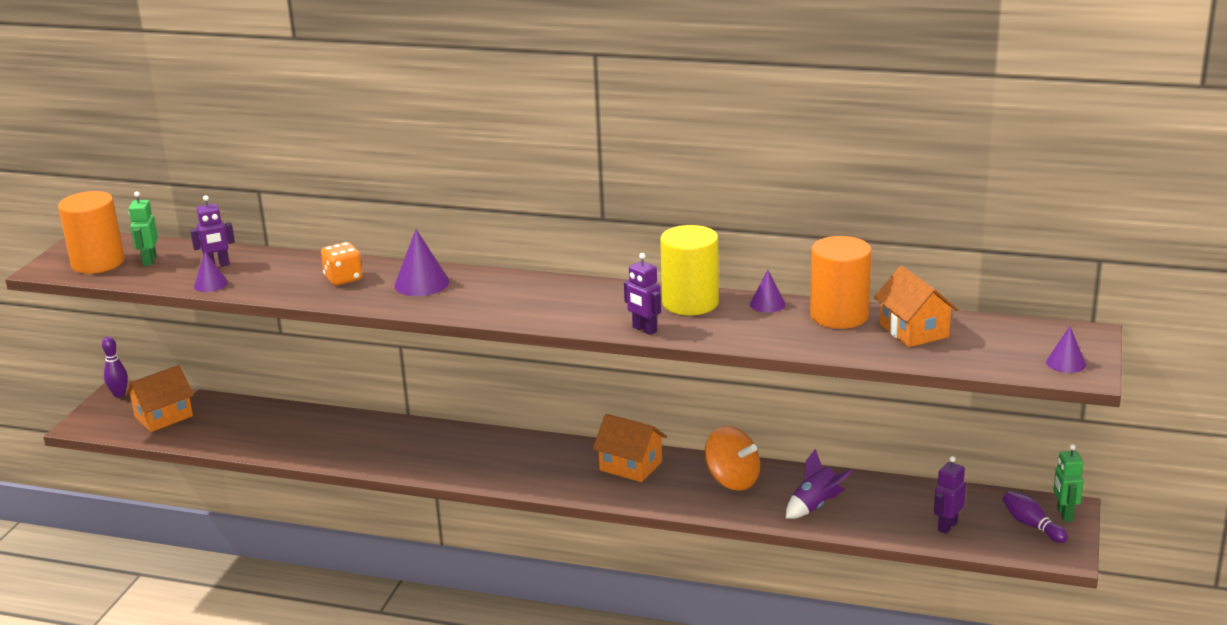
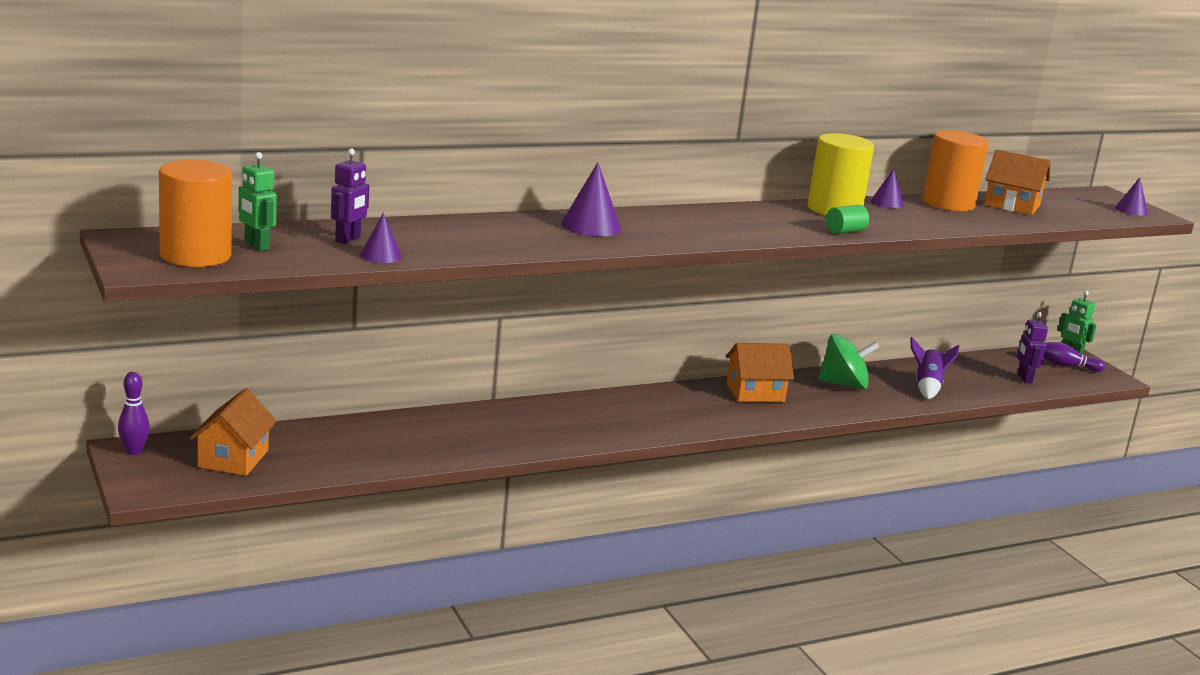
camera: 45 degrees left, 5 degrees down
(343, 279) = (508, 232): orange dice -> none
(644, 330) = (845, 231): purple robot -> green cylinder
(732, 480) = (844, 384): orange spinning top -> green spinning top

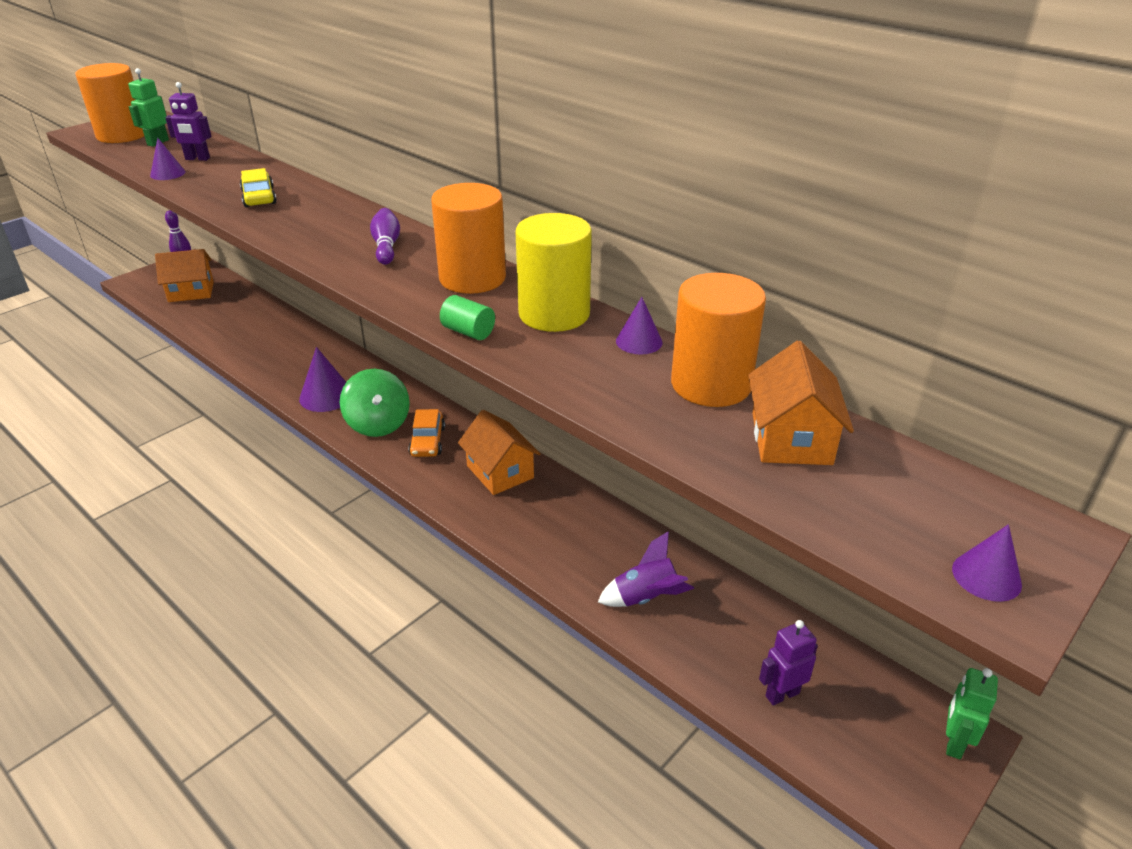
camera: 70 degrees right, 15 degrees up
(506, 236) = (259, 197): none -> yellow car
(591, 226) = (327, 218): purple cone -> purple cone (326, 396)
(689, 407) = (427, 441): none -> orange car
(759, 214) = (472, 278): none -> orange cylinder
(844, 384) = (584, 527): green spinning top -> green spinning top (378, 424)
(1066, 365) = (896, 741): purple bowling pin -> purple bowling pin (386, 246)

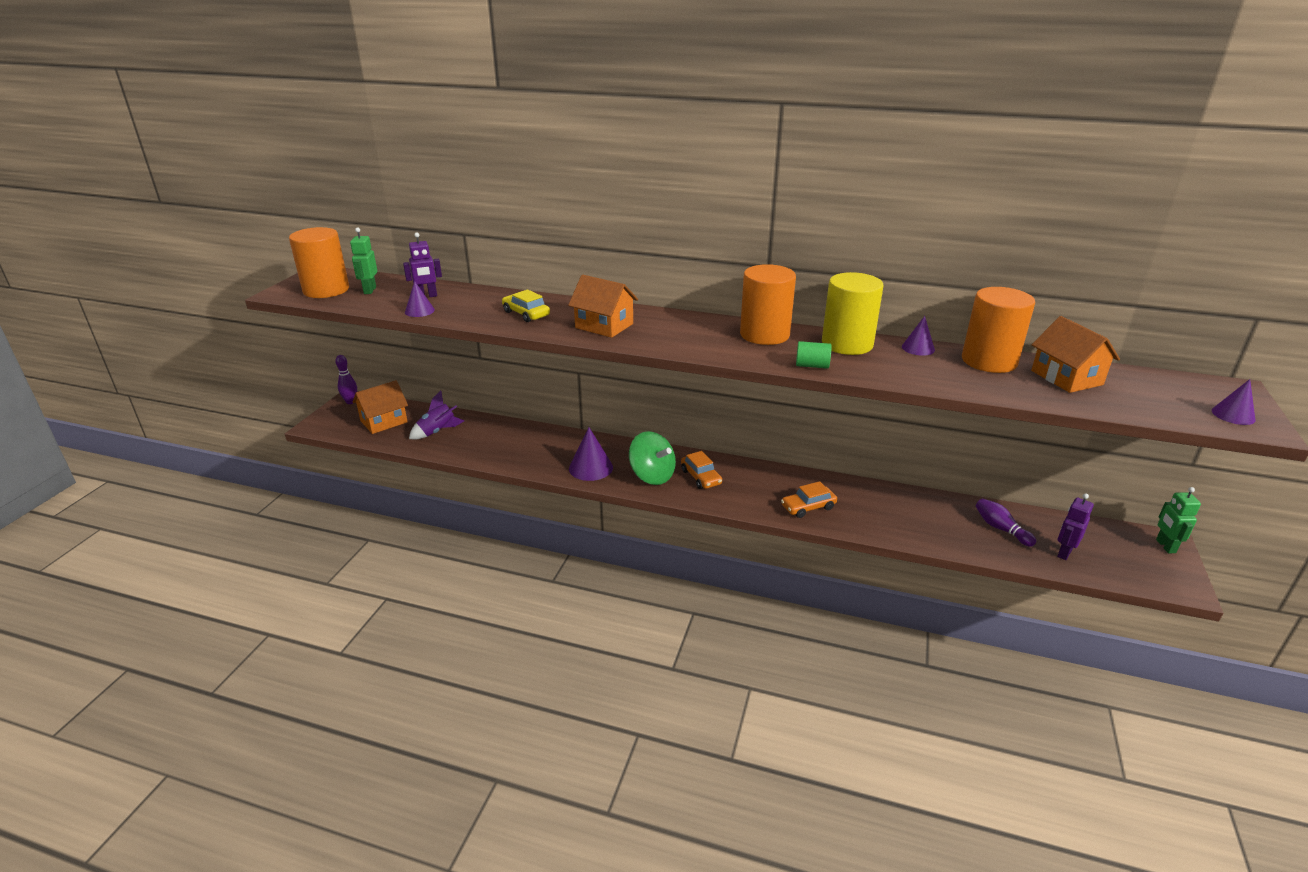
camera: 25 degrees left, 5 degrees down
(386, 246) = (675, 327): purple bowling pin -> purple bowling pin (1000, 528)
(500, 472) = (772, 482): orange house -> orange house (604, 326)
(509, 516) = (808, 507): none -> orange car
(646, 597) = (940, 527): purple rocket -> purple rocket (437, 432)

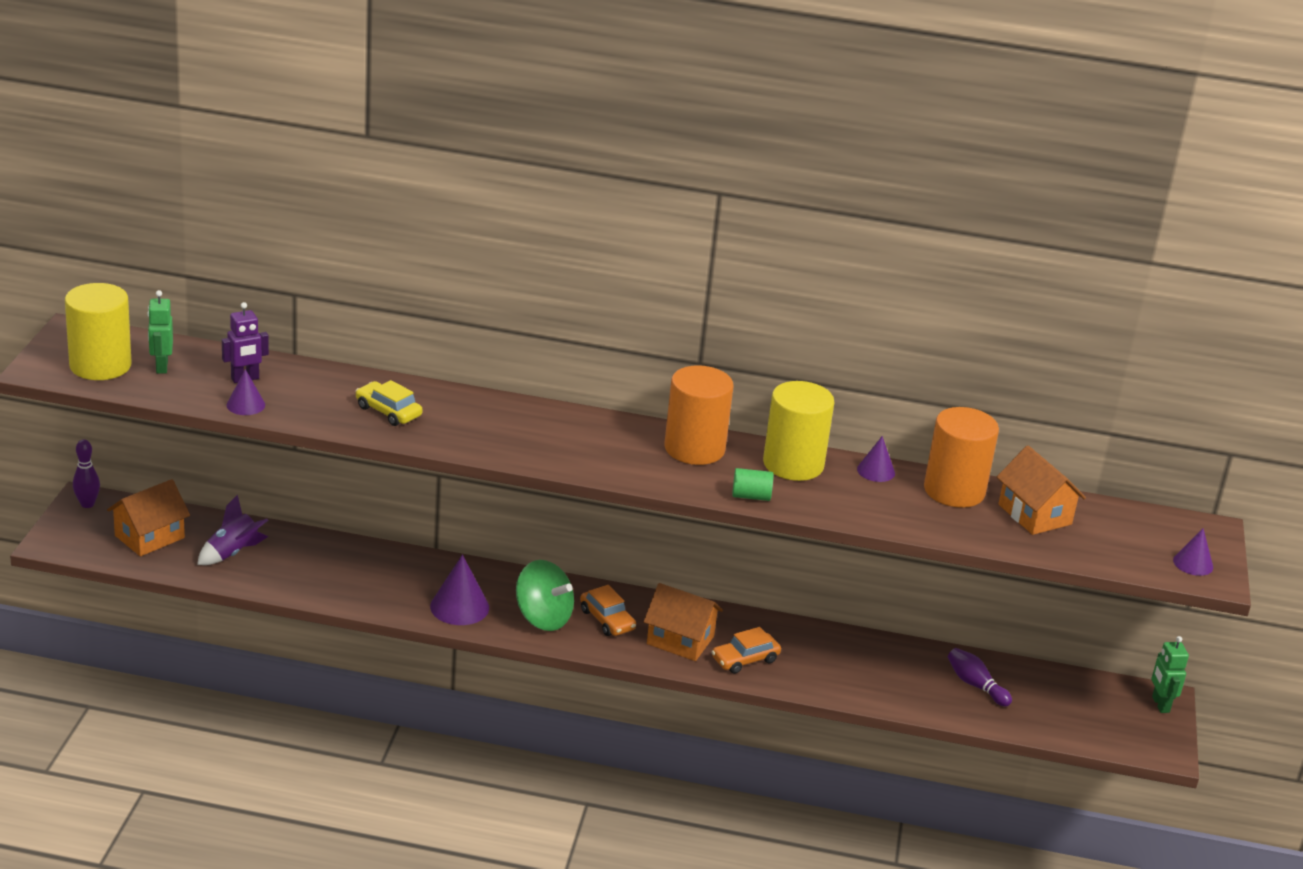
camera: 10 degrees left, 0 degrees up
(326, 290) = (100, 365): orange cylinder -> yellow cylinder
(604, 326) = (494, 432): orange house -> orange house (680, 640)
(1064, 553) = (1043, 713): purple robot -> none

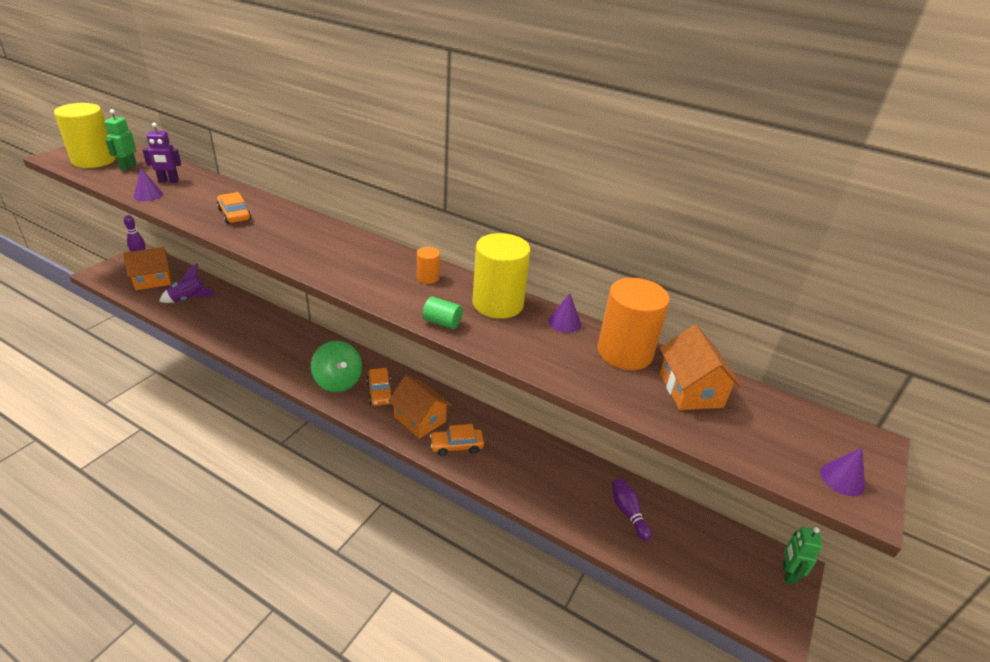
camera: 20 degrees right, 5 degrees up
(388, 411) = (234, 214): yellow car -> orange car
(459, 607) = (290, 361): purple cone -> none
(694, 449) = (428, 278): orange cylinder -> orange cylinder, size x0.46

